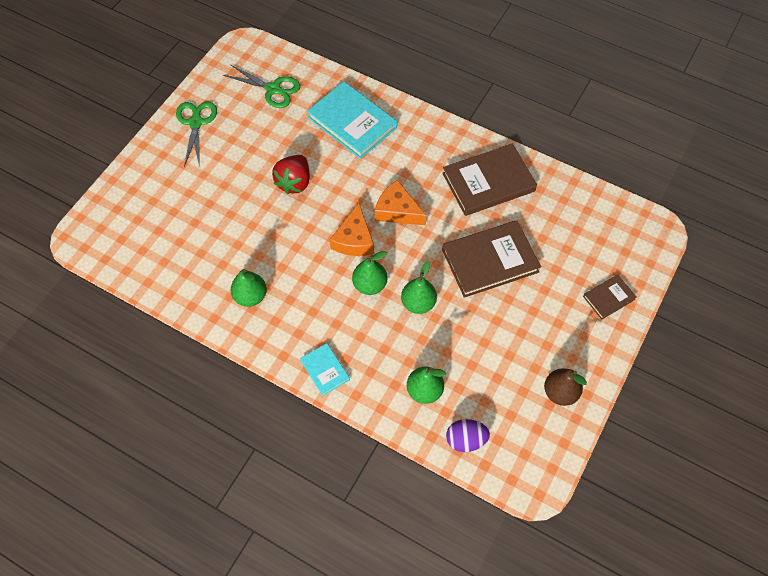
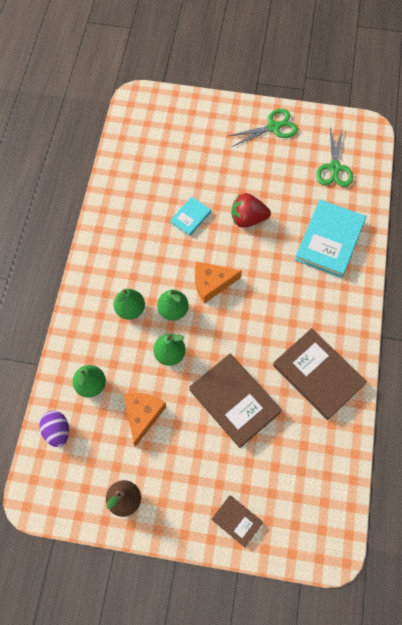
camera: 70 degrees right, 5 degrees up
(250, 296) = (130, 227): green pear -> green pear (130, 309)
(325, 370) = (85, 303): turquoise book -> turquoise book (190, 217)
(397, 210) = (254, 307): orange cheese -> orange cheese (142, 415)

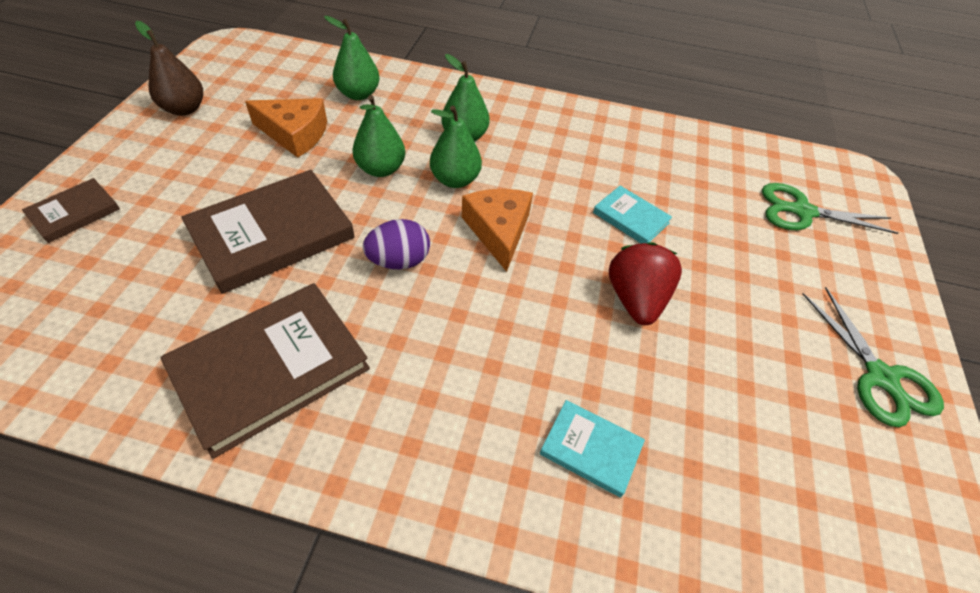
camera: 90 degrees right, 15 degrees down
(57, 431) = (306, 65): purple egg -> purple egg (399, 261)
(329, 240) = (590, 449): turquoise book -> turquoise book, size x0.51
(334, 168) = (805, 499): green scissors -> green scissors (802, 211)

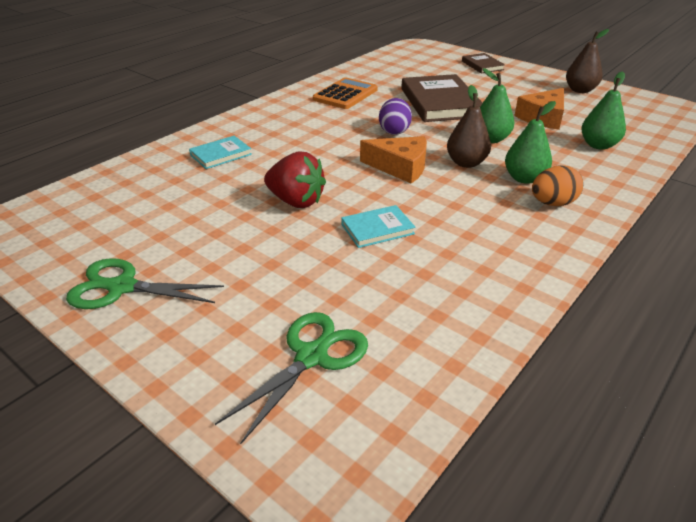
camera: 120 degrees right, 15 degrees down
(271, 368) = (345, 94): brown book -> orange calculator
(455, 180) = (466, 163): green pear -> brown pear
(502, 117) = (552, 203): none -> orange egg

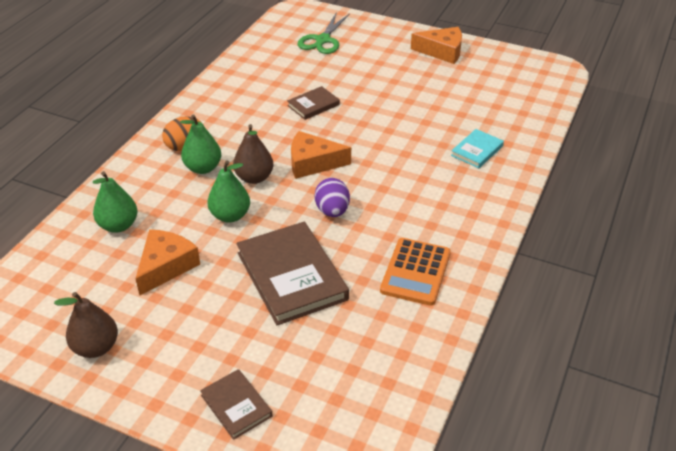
camera: 165 degrees right, 5 degrees up
(122, 287) = (442, 51): green scissors -> orange cheese
(296, 201) = (381, 117): red strawberry -> none
(377, 229) = (313, 105): turquoise book -> brown book

